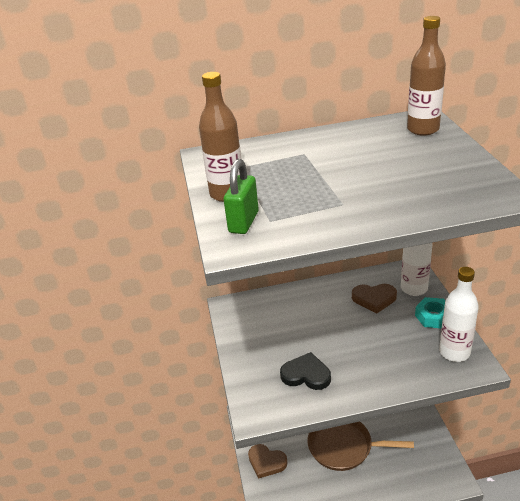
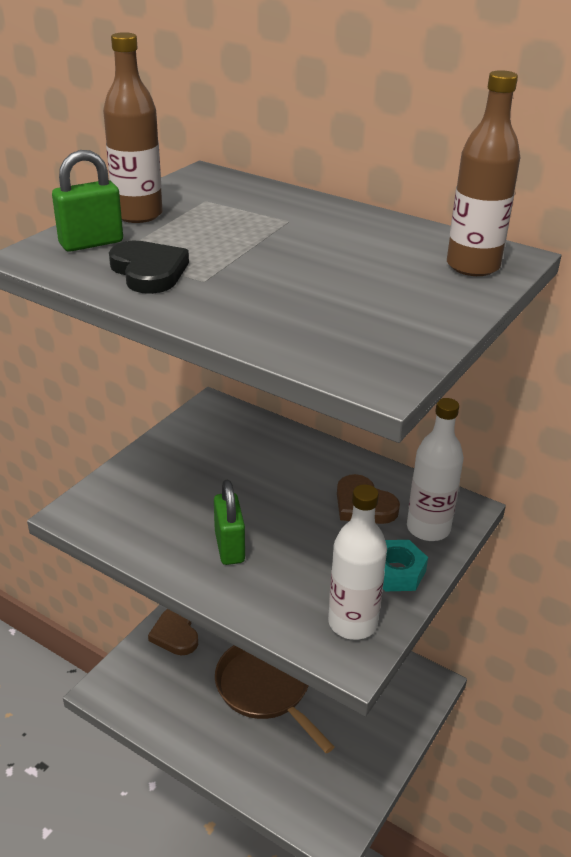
camera: 40 degrees right, 0 degrees up
(306, 374) = (172, 518): black heart -> black heart (149, 271)
(354, 365) = (229, 547): none -> green padlock

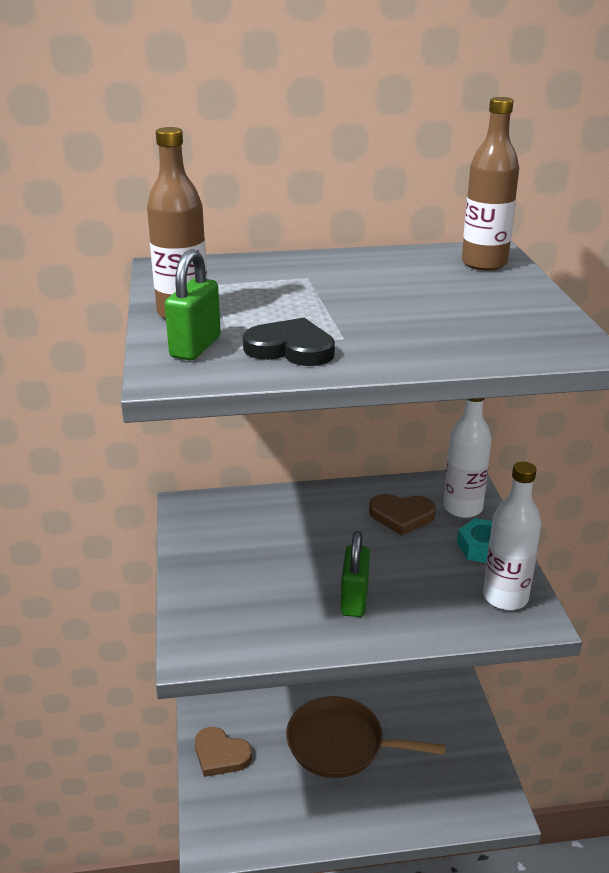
camera: 40 degrees left, 5 degrees down
(229, 547) = (354, 600): green padlock -> green padlock turned 60 degrees clockwise

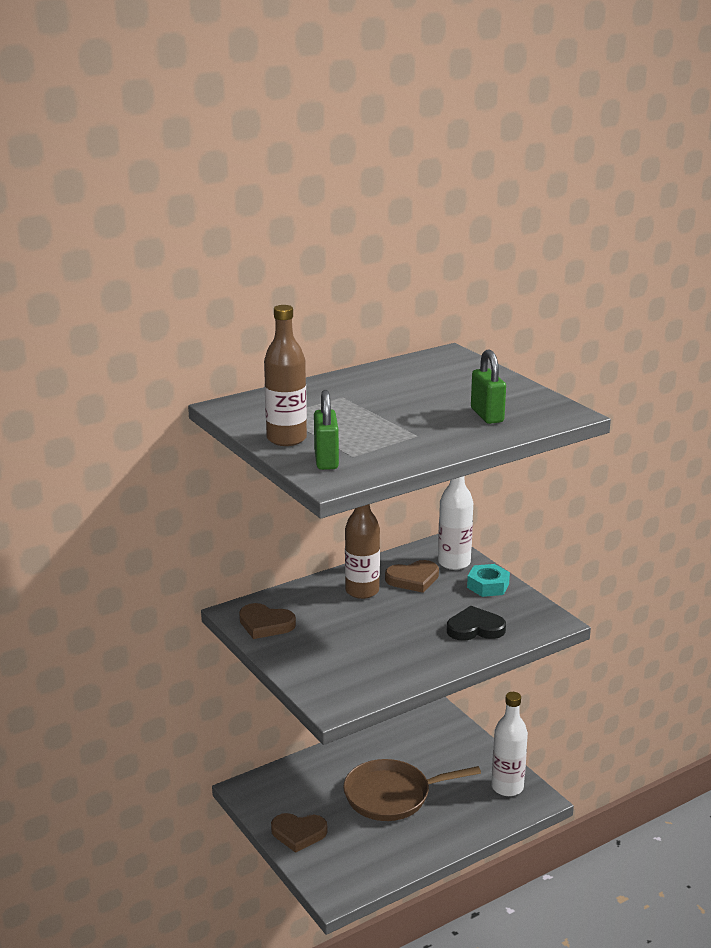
camera: 25 degrees left, 5 degrees down
(204, 527) = (265, 624): none -> brown heart
(291, 349) = (391, 448): black heart -> black heart (475, 628)
(354, 600) = (422, 642): green padlock -> green padlock (487, 415)
(484, 264) = (455, 365): brown bottle -> brown bottle (362, 591)
(505, 597) = (524, 613): white bottle -> white bottle (507, 787)

